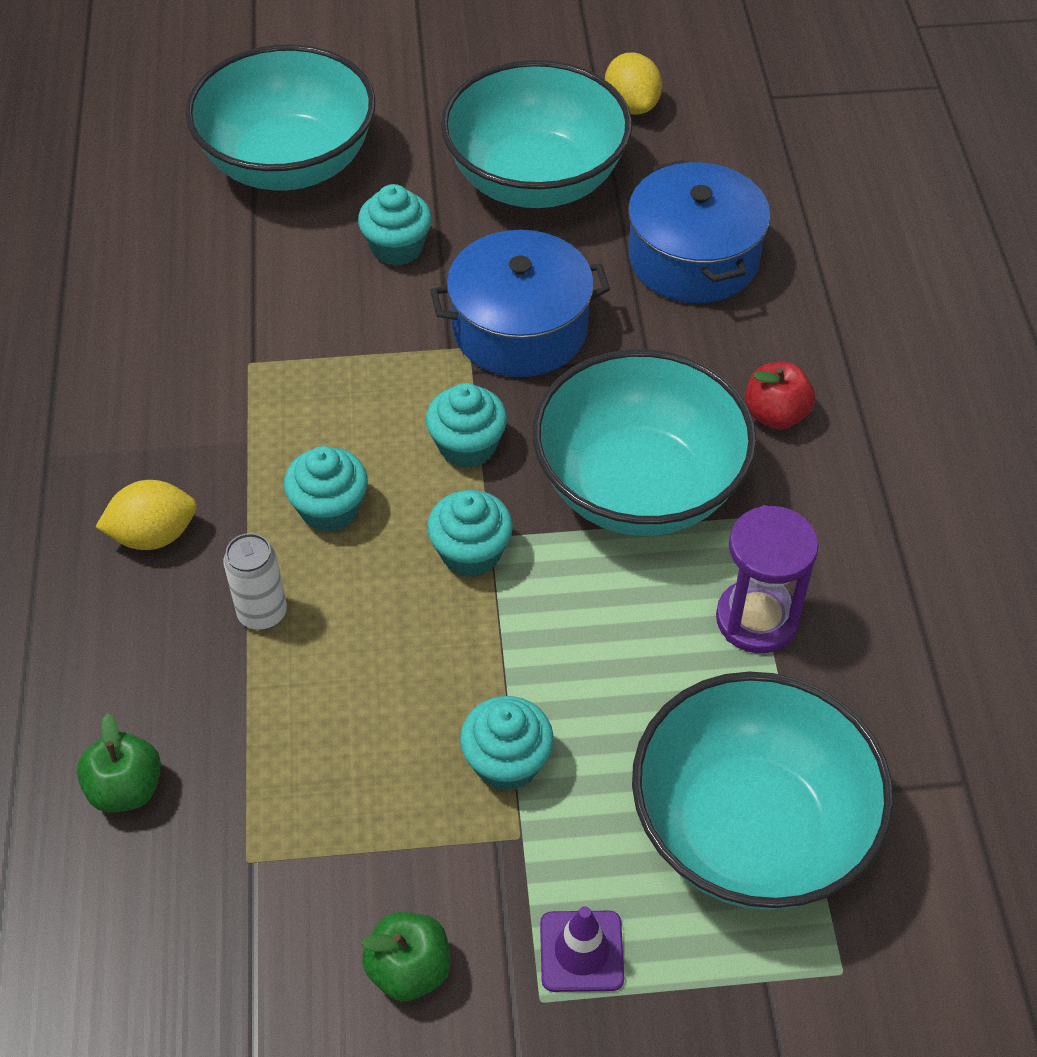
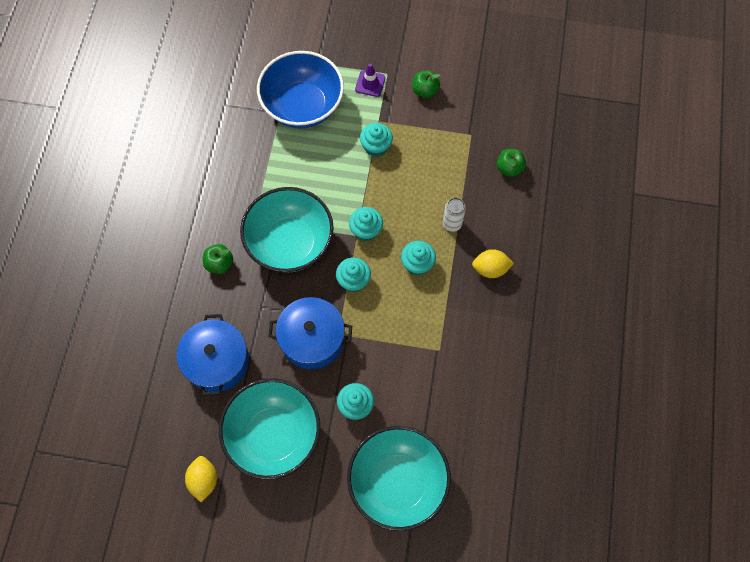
camera: 165 degrees left, 15 degrees up
(750, 829) = (303, 106): turquoise bowl -> blue bowl
(757, 619) = (268, 177): purple hourglass -> none
(775, 415) = (219, 264): red apple -> green apple

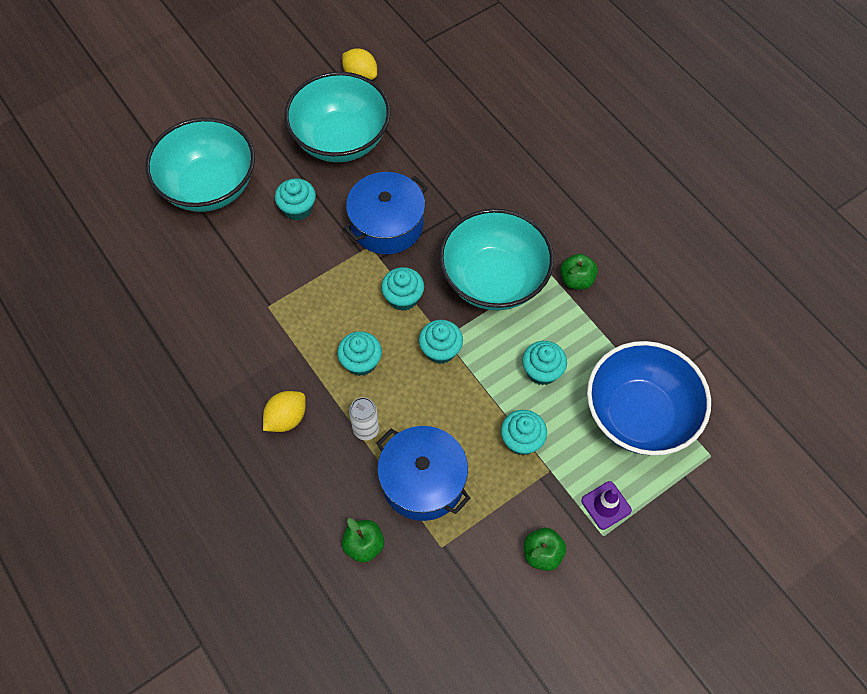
camera: 135 degrees right, 5 degrees down
(217, 361) = (443, 148): blue pot -> blue pot (423, 481)
(219, 264) = (531, 213): green apple -> green apple (576, 280)
(325, 170) = (542, 371): none -> turquoise cupcake

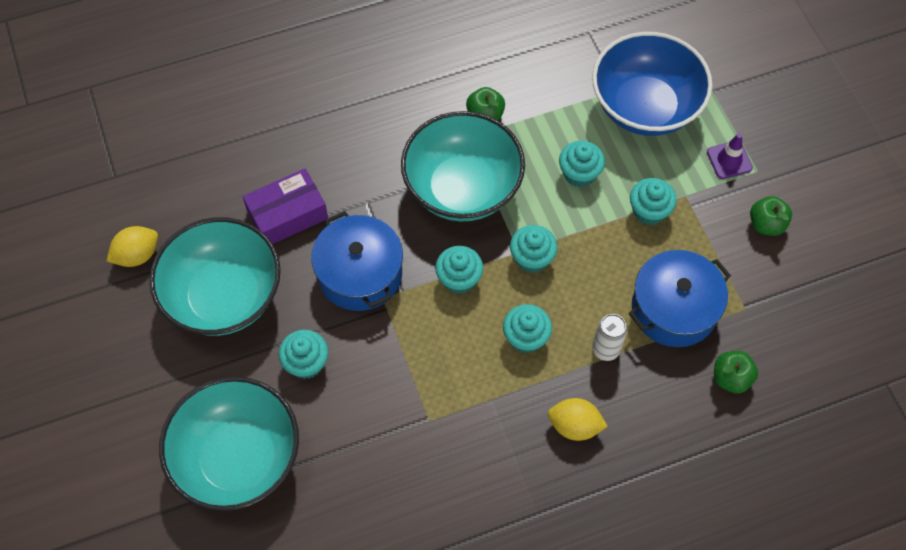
camera: 75 degrees left, 0 degrees up
(286, 418) = (574, 426): yellow lemon -> yellow lemon turned 45 degrees counterclockwise
(426, 160) = (287, 214): none -> purple box

